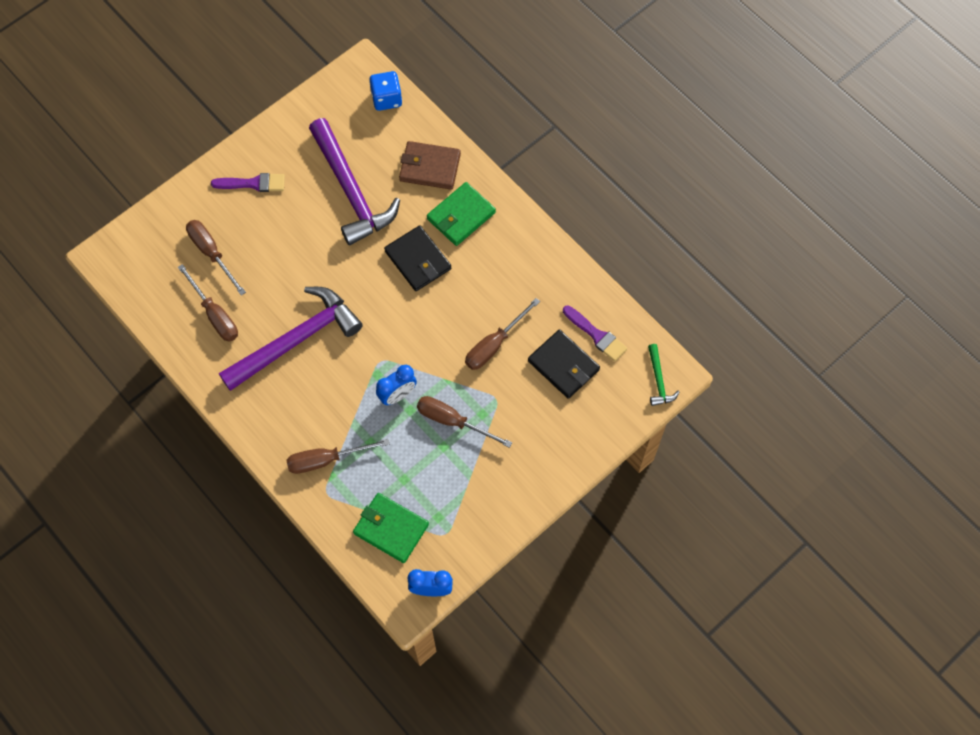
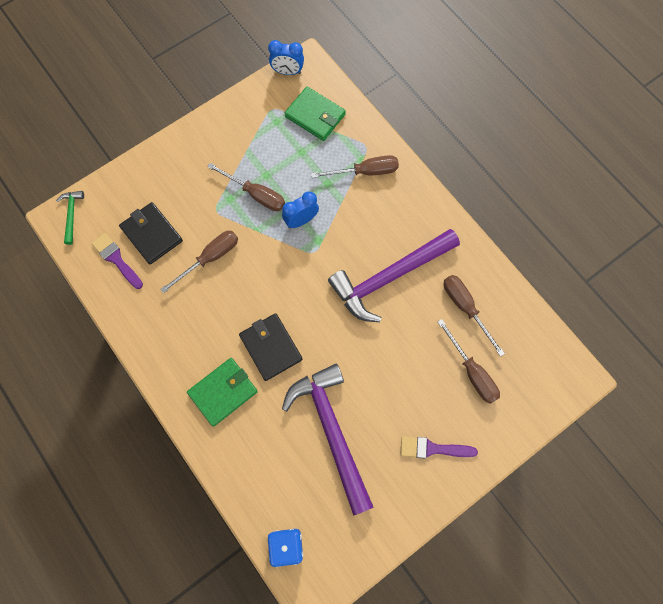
camera: 175 degrees left, 5 degrees up
(430, 167) = (248, 452): brown wallet -> none

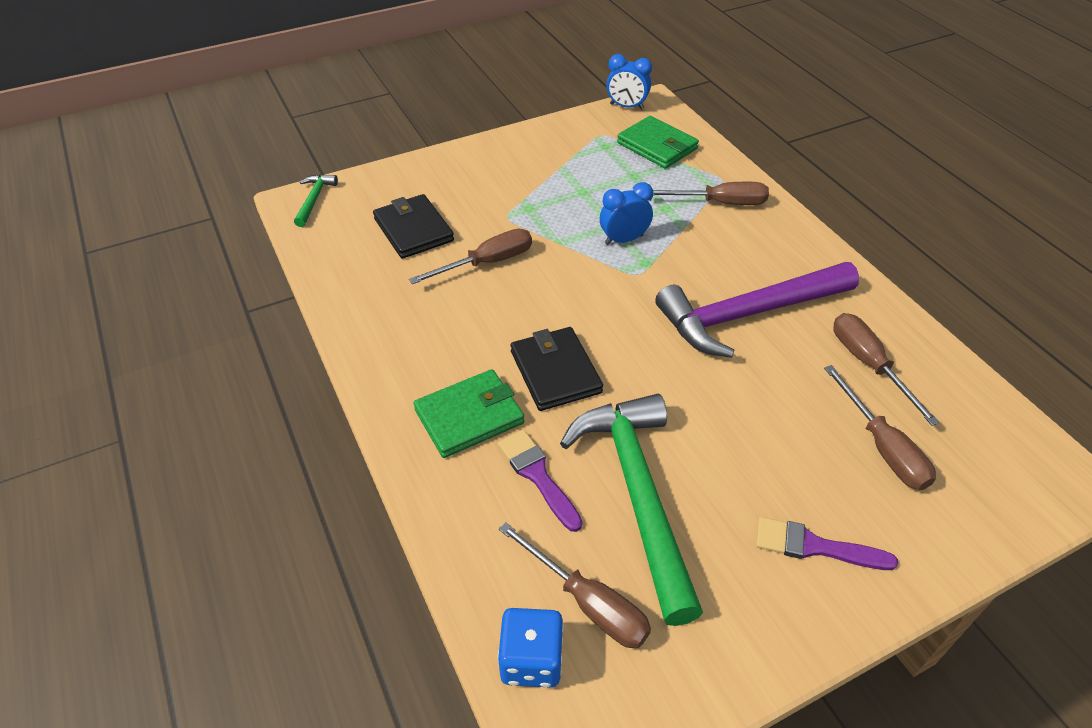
camera: 10 degrees right, 25 degrees down
(116, 259) = (357, 248): purple brush -> purple brush (537, 475)
(255, 194) = (565, 208): brown screwdriver -> brown screwdriver (587, 603)
(332, 430) = (638, 493): purple hammer -> green hammer

